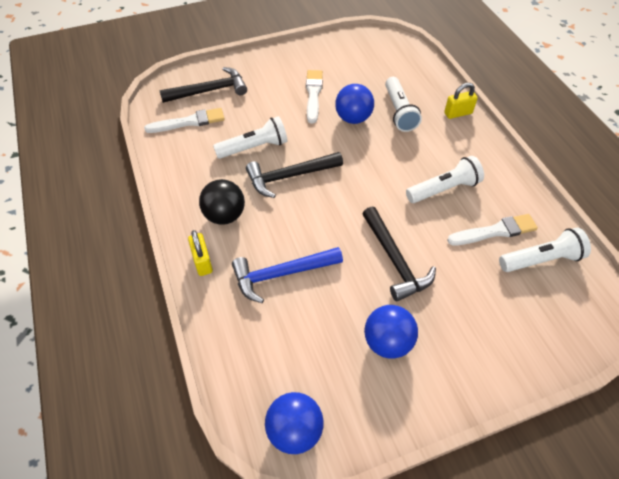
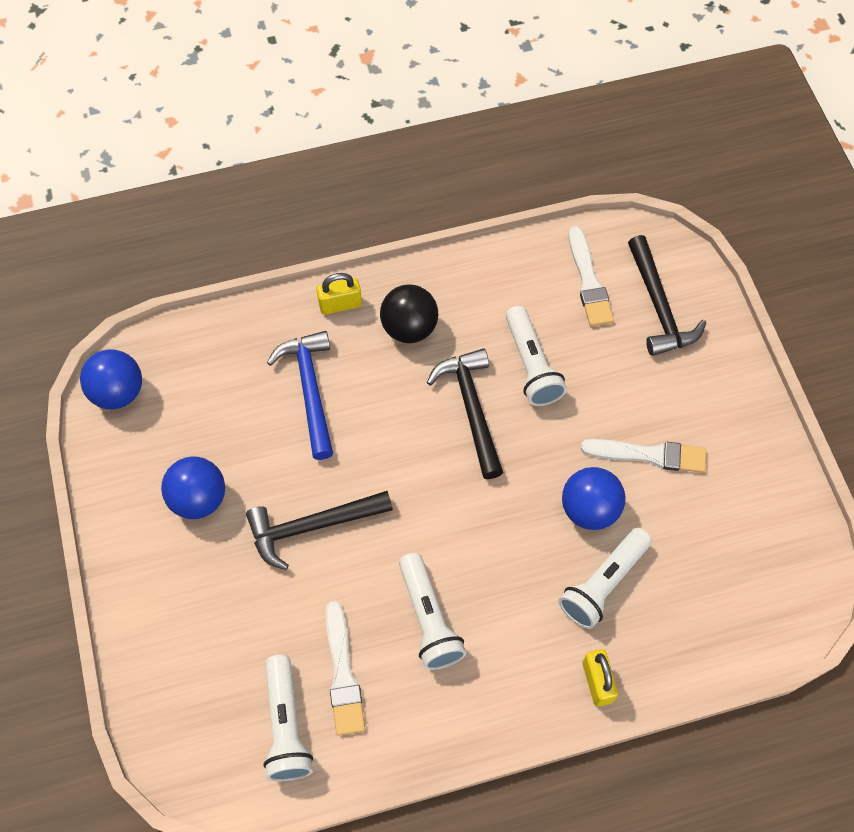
camera: 95 degrees right, 10 degrees up
(399, 112) = (603, 584): white flashlight -> white flashlight turned 45 degrees counterclockwise

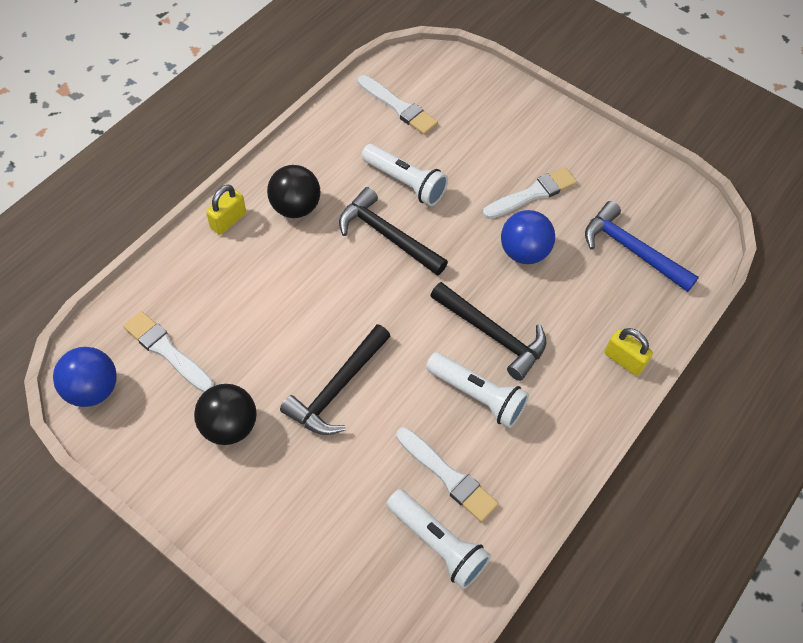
camera: 40 degrees left, 5 degrees down
(198, 499) = (229, 426): blue ball -> black ball
(199, 396) = (167, 351): none -> white brush
(310, 390) = (254, 294): blue hammer -> blue hammer (632, 250)
(603, 584) = (573, 294): white flashlight -> none
(659, 306) = (458, 97): black hammer -> black hammer (492, 334)

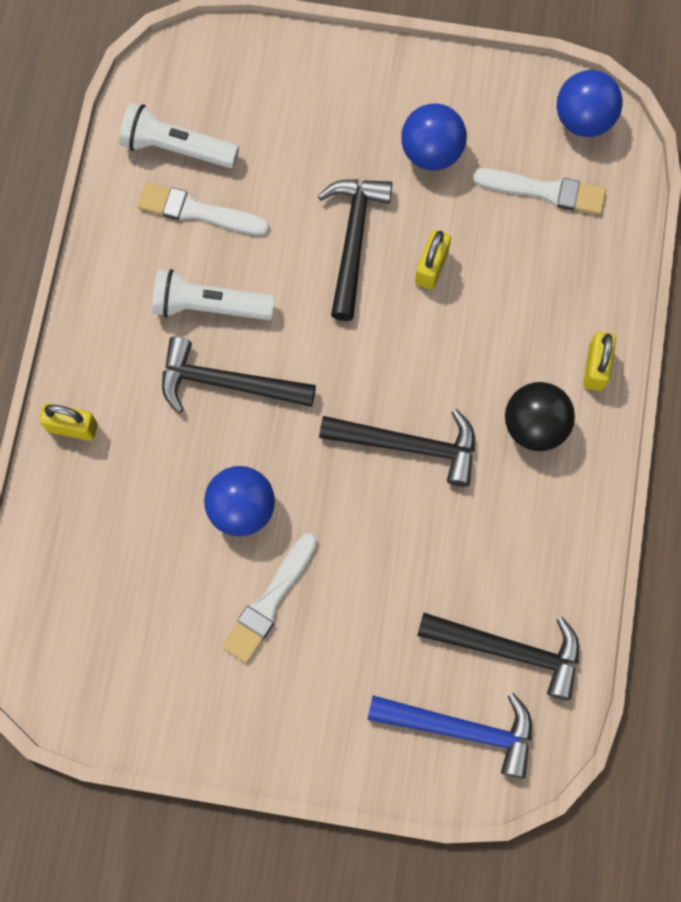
camera: 155 degrees right, 15 degrees up
(229, 426) = (431, 152): black ball -> blue ball
(292, 339) = (431, 267): none -> yellow padlock
(398, 107) = (508, 649): white brush -> black hammer
(405, 183) = (431, 532): white flashlight -> none
(632, 250) = (115, 581): blue hammer -> blue hammer (461, 728)

